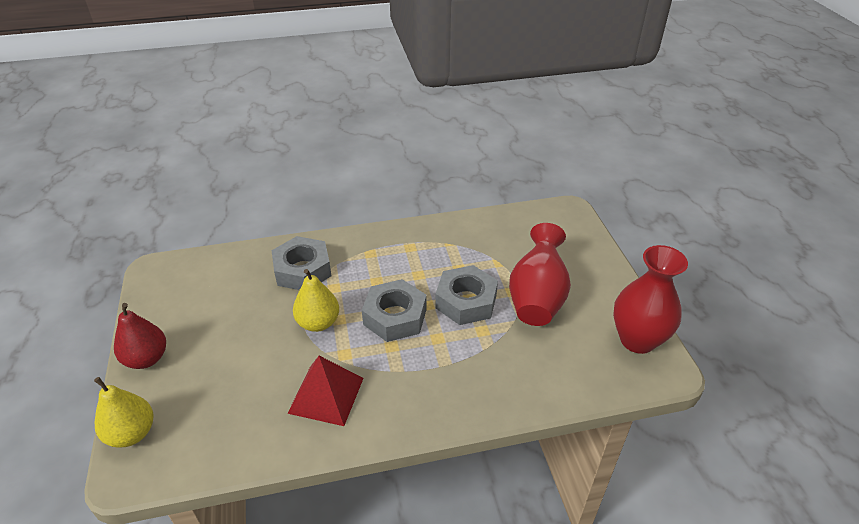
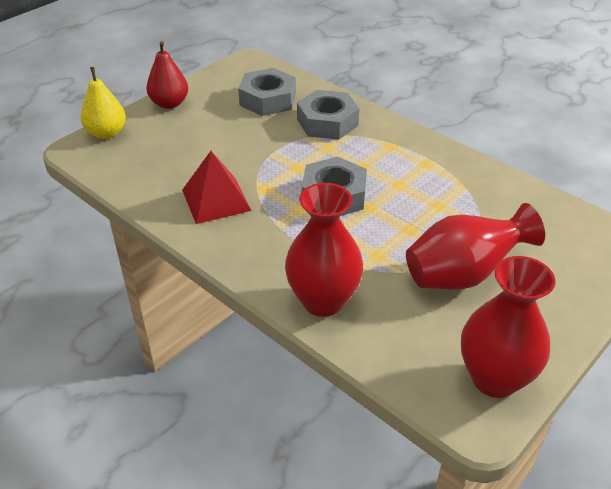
camera: 55 degrees right, 0 degrees up
(318, 323) = (282, 159): yellow pear -> none
(466, 301) = (401, 229): grey nut -> grey nut (267, 99)
(505, 389) = (323, 301): none -> red vase

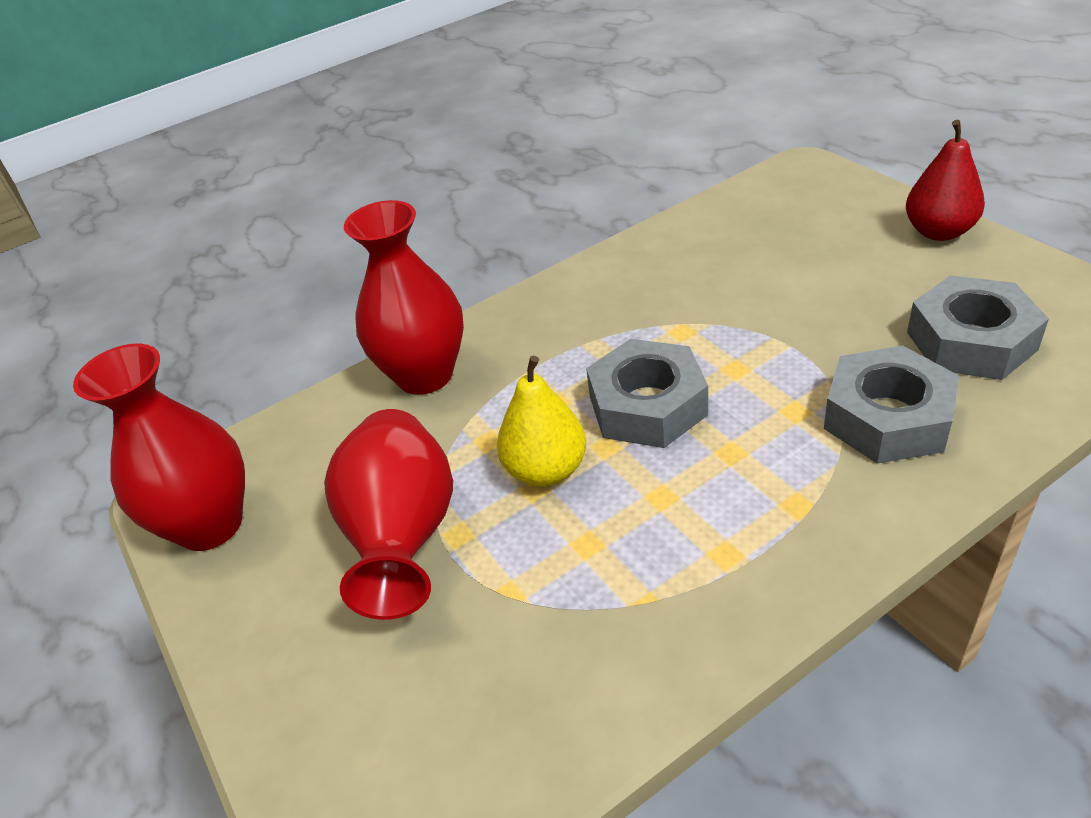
camera: 110 degrees right, 0 degrees up
(106, 133) = (844, 184): yellow pear -> yellow pear (546, 470)
(216, 200) = (663, 284): red pyramid -> none

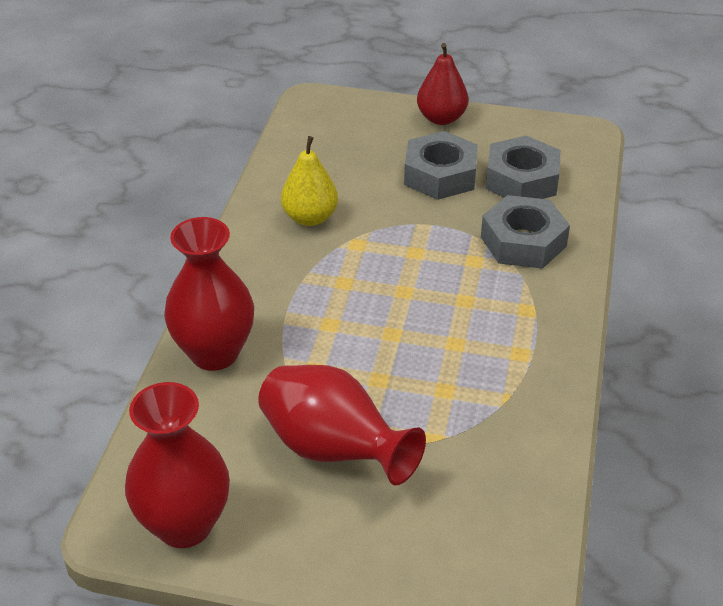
camera: 50 degrees left, 0 degrees up
(546, 470) = (373, 365): yellow pear -> yellow pear (310, 217)
(647, 405) = (389, 298): grey nut -> grey nut (440, 175)

